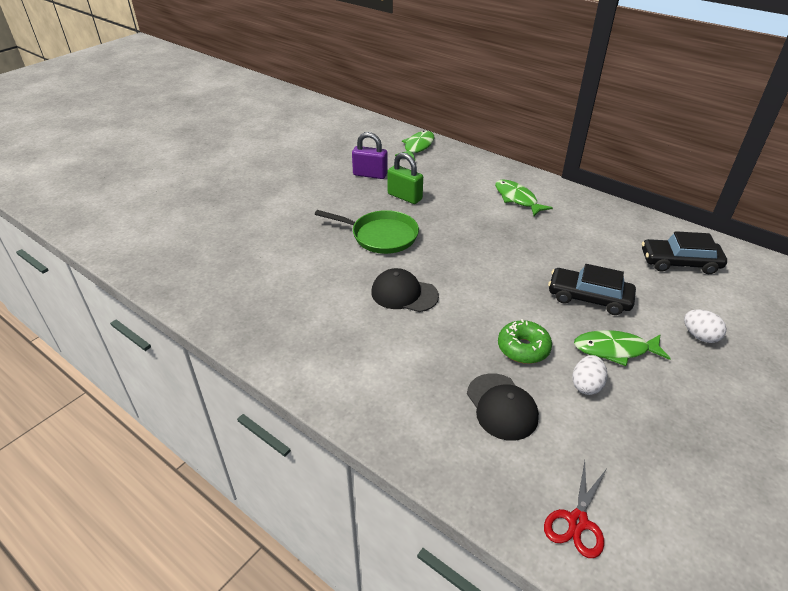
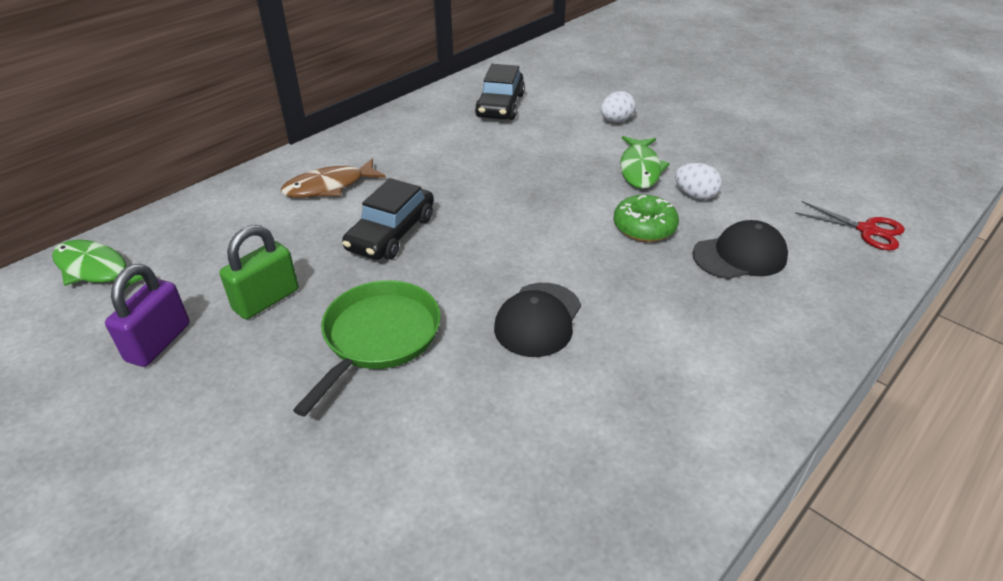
camera: 85 degrees left, 0 degrees up
(517, 199) = (329, 187): green fish -> brown fish
(589, 298) = (555, 169): black car -> black car (391, 233)

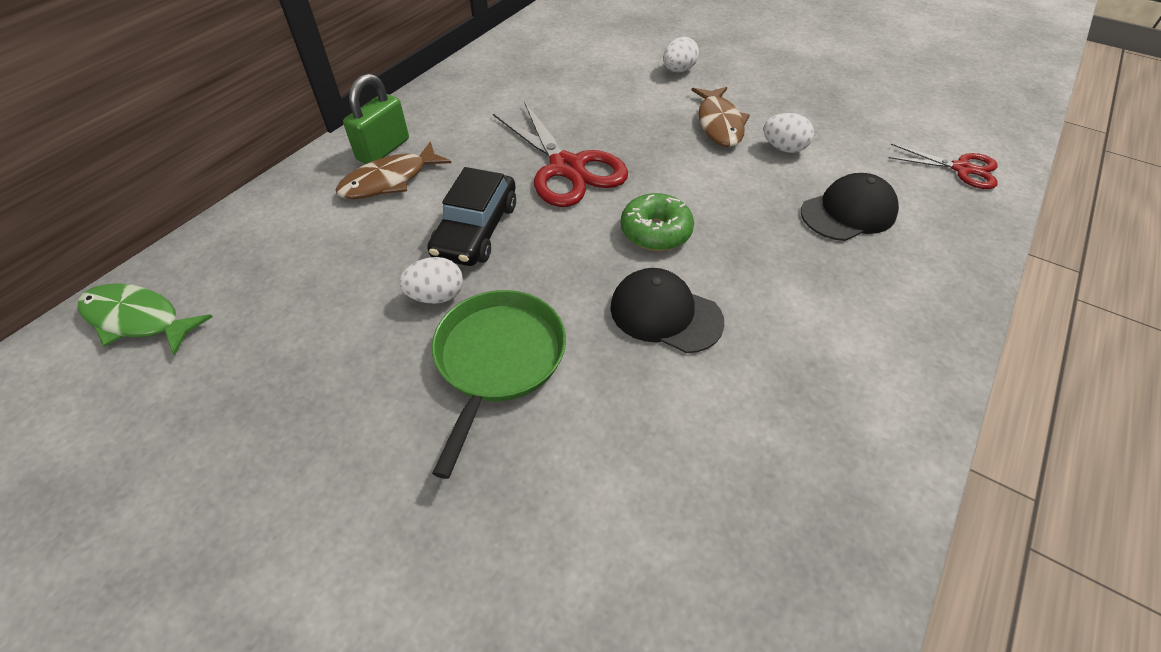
camera: 10 degrees left, 10 degrees up
(159, 342) = (241, 403): purple padlock -> none
(266, 300) = (356, 331): green padlock -> green padlock (383, 149)
(341, 281) = (436, 296): none -> white egg
(487, 192) = (567, 168): none -> red scissors
(500, 105) = (551, 64): black car -> none
(538, 319) = (665, 314): black cap -> black cap turned 105 degrees clockwise
(640, 169) = (719, 124): green fish -> brown fish
(644, 227) = (743, 191): green donut -> green donut (655, 231)

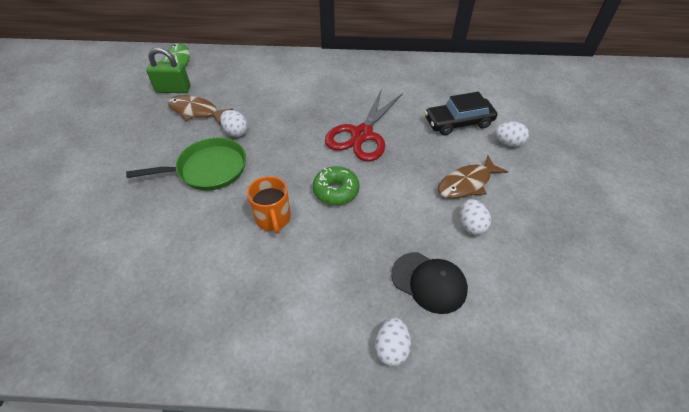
camera: 60 degrees right, 0 degrees up
(383, 149) = (322, 69): green padlock -> green padlock (173, 89)
(389, 180) = (301, 81): brown fish -> brown fish (196, 111)
(476, 230) = (288, 124): black car -> black car (458, 122)
(665, 314) = (273, 218): black cap -> orange mug
(927, 278) = (391, 348): none -> white egg
(961, 169) = (550, 349): red scissors -> none

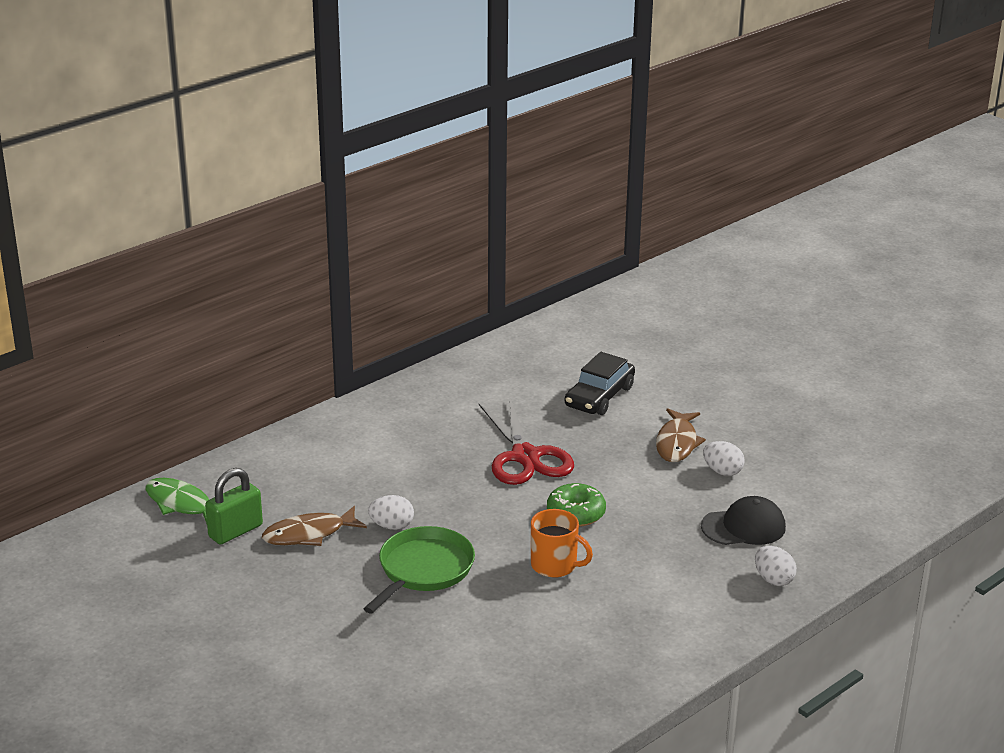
camera: 45 degrees left, 20 degrees down
(508, 143) = (667, 391): white egg -> none

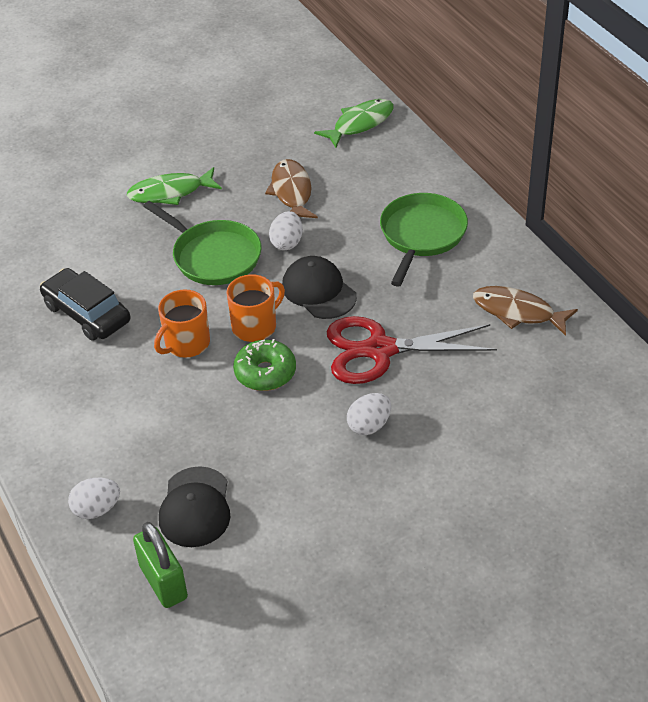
camera: 105 degrees right, 15 degrees up
(235, 531) = (310, 151): green padlock -> green padlock (163, 582)
(322, 619) = (170, 192): none -> green fish
(363, 449) = (421, 235): none -> green pan
(458, 498) = (319, 291): none -> black cap
(518, 528) = (255, 326): none -> orange mug
(599, 396) = (493, 433): black car -> black car (87, 313)
(677, 443) = (376, 485): brown fish -> brown fish (518, 312)
(722, 471) = (306, 515): white egg -> white egg (369, 425)

